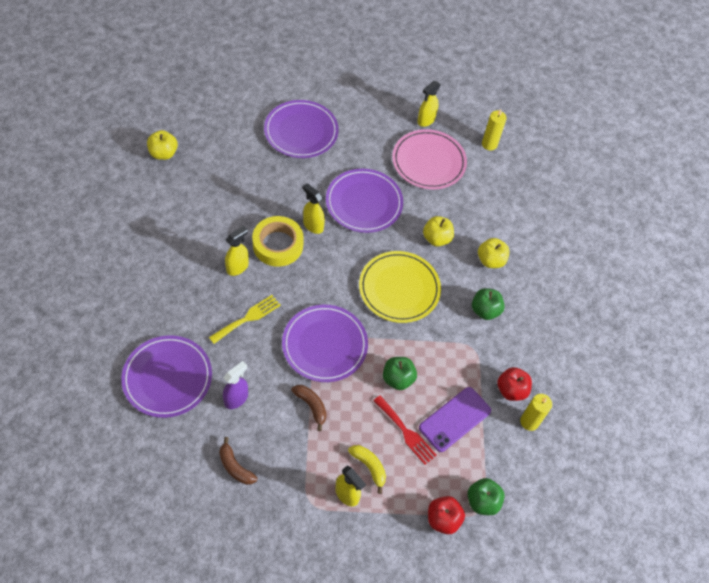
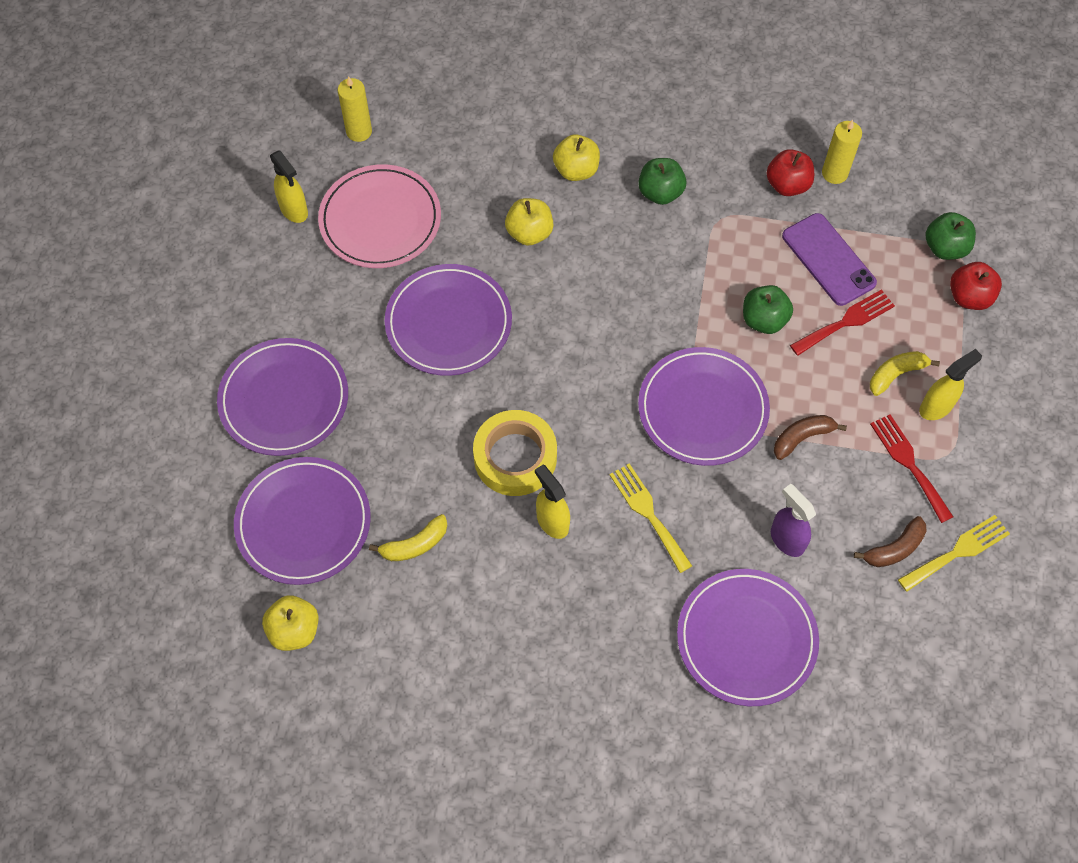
camera: 75 degrees left, 5 degrees up
(217, 201) = (415, 544): none -> yellow banana
(226, 149) = (303, 522): none -> purple plate
(236, 509) = (957, 552): none -> yellow fork
(300, 476) = (909, 463): none -> red fork
(313, 225) = (484, 402): yellow spray bottle -> none
(399, 288) = (613, 296): yellow plate -> none

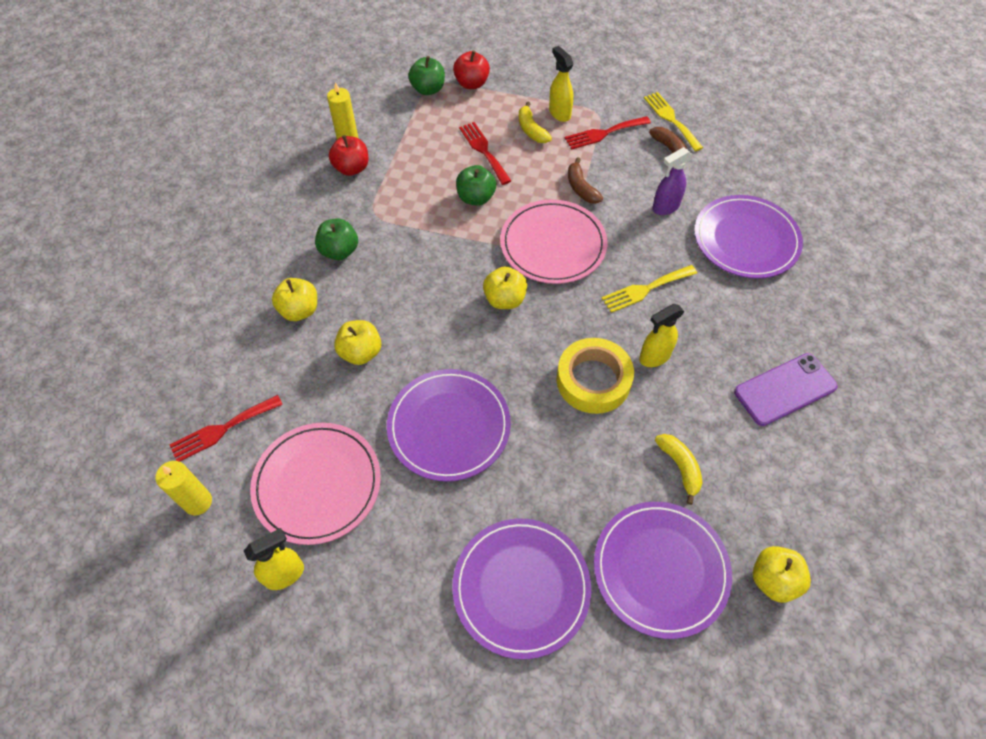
camera: 85 degrees left, 5 degrees down
(432, 133) = (222, 429): none -> red fork
(614, 362) = (505, 299): none -> yellow apple
(703, 409) = (553, 244): purple plate -> pink plate
(828, 259) = (427, 153): purple phone -> purple phone (785, 389)

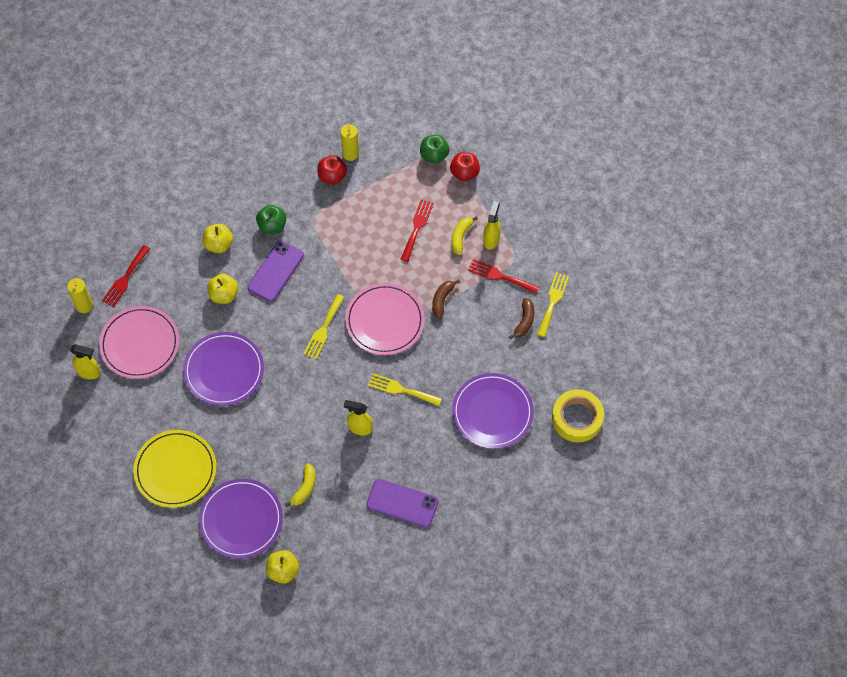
camera: 45 degrees right, 5 degrees up
(222, 429) = (125, 278): red fork -> red fork turned 75 degrees counterclockwise
(392, 287) = (275, 271): none -> purple phone
(476, 198) = (377, 255): green apple -> none
(505, 299) = (323, 329): yellow apple -> yellow fork
(521, 588) = (175, 470): purple plate -> yellow plate
(593, 380) = (316, 411): yellow tape -> yellow tape (577, 418)
(665, 207) = (473, 354): purple spray bottle -> none

